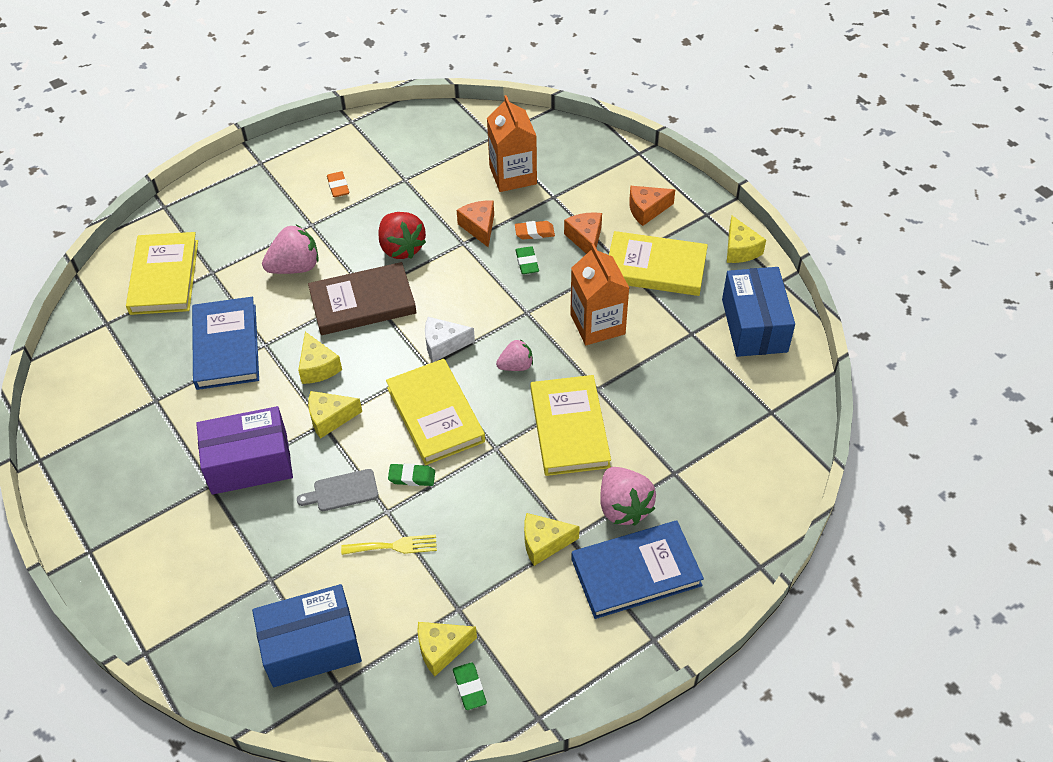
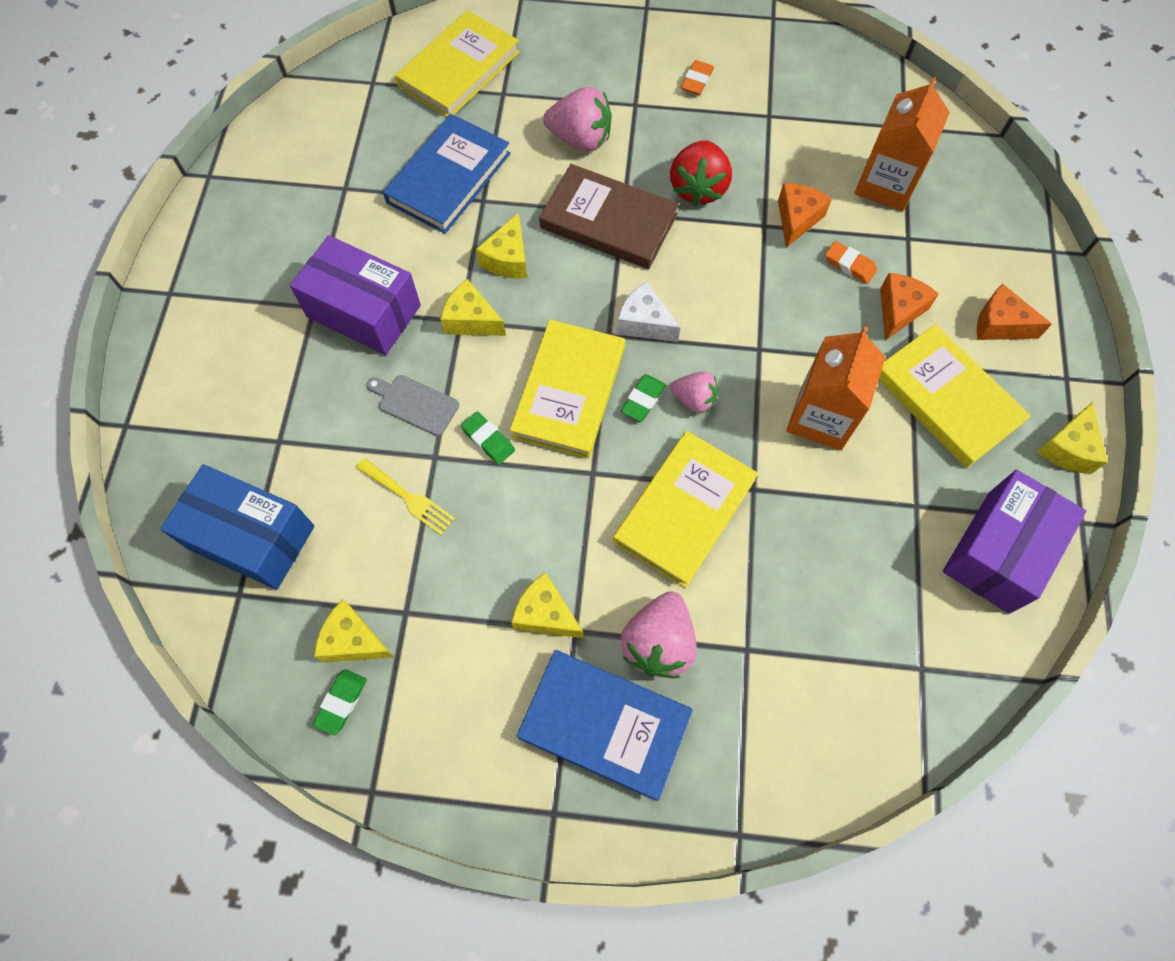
camera: 40 degrees right, 15 degrees up
(527, 263) = (810, 293): green eraser -> green eraser (643, 400)
(754, 325) = (998, 551): blue box -> purple box

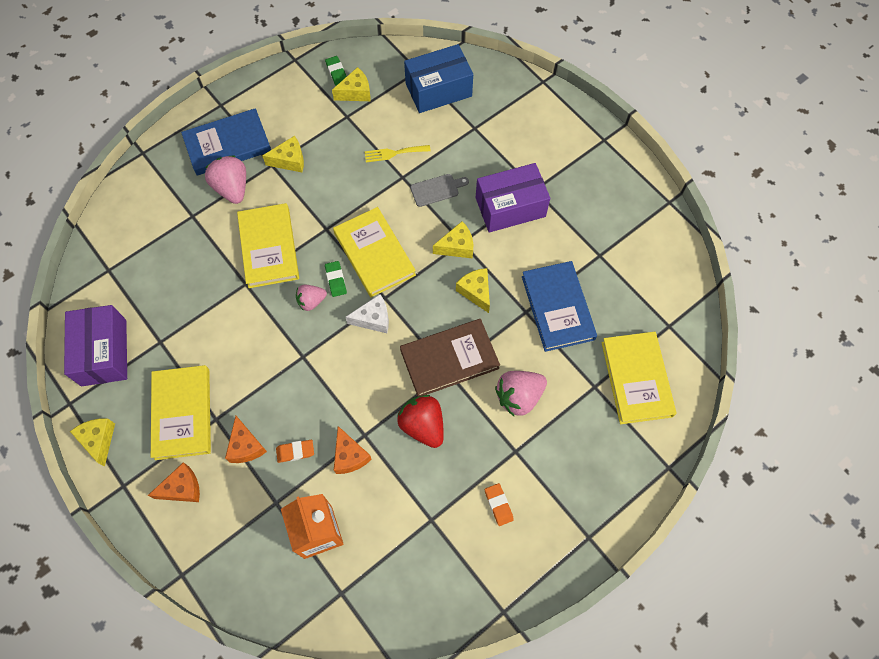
camera: 135 degrees right, 0 degrees up
(488, 440) = (387, 203): green eraser -> none
(821, 417) = (241, 346): orange carton -> none
(946, 399) = (182, 413): yellow book -> yellow book turned 75 degrees clockwise

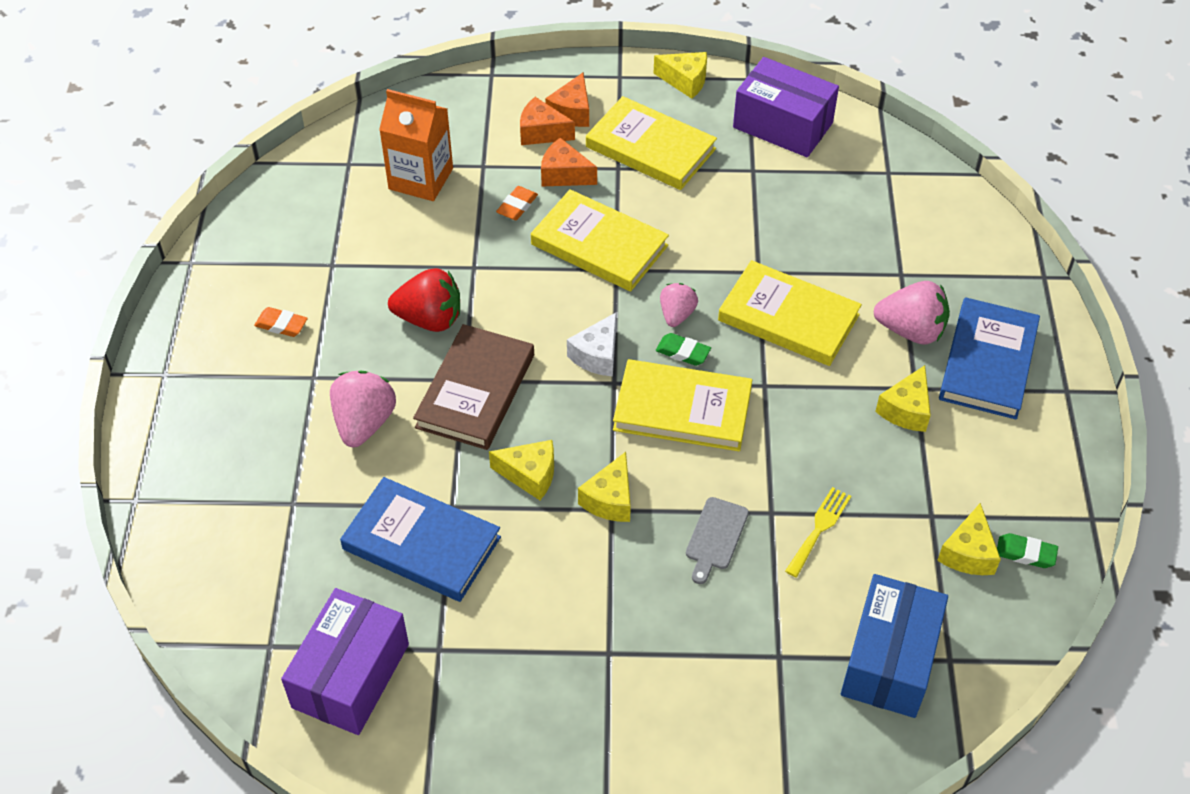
camera: 130 degrees right, 15 degrees down
(349, 456) = (466, 243): orange cheese -> orange cheese (541, 132)
(510, 207) = (609, 601): purple box -> purple box (350, 675)
(636, 379) = (253, 553): yellow book -> yellow book (599, 245)

